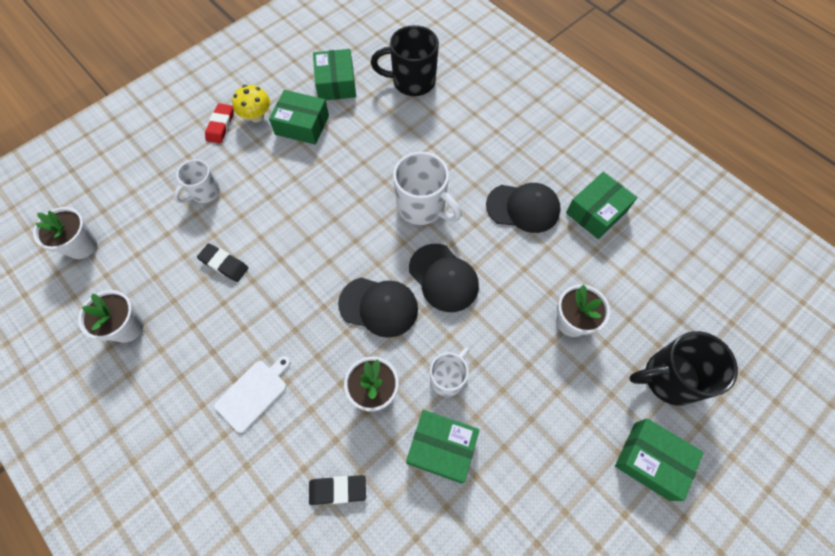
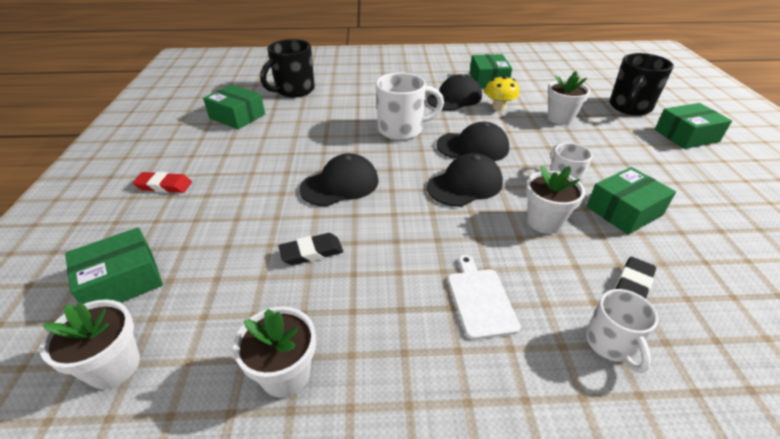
camera: 50 degrees left, 25 degrees down
(204, 192) = (214, 228): white mug -> white mug (610, 344)
(220, 125) = (164, 186): red eraser -> red eraser turned 45 degrees counterclockwise
(256, 116) = (193, 163): yellow mushroom -> yellow mushroom (499, 107)
(302, 125) = (244, 146): green box -> green box (122, 281)
(307, 223) = (340, 184): none -> black cap

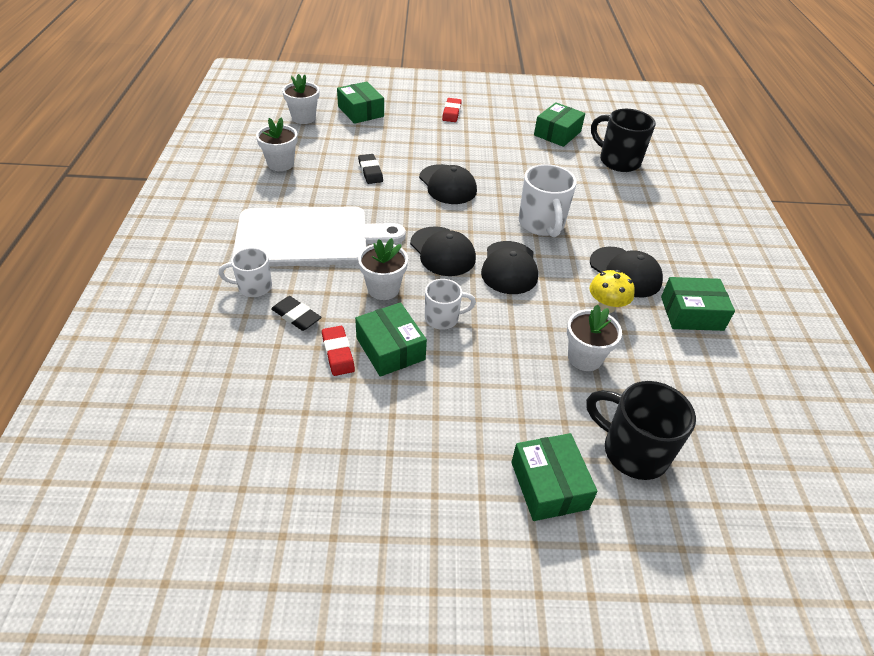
camera: 90 degrees right, 5 degrees up
(480, 299) = (308, 237): white cutting board -> white cutting board, size x2.30
(658, 246) = (338, 353): none -> red eraser

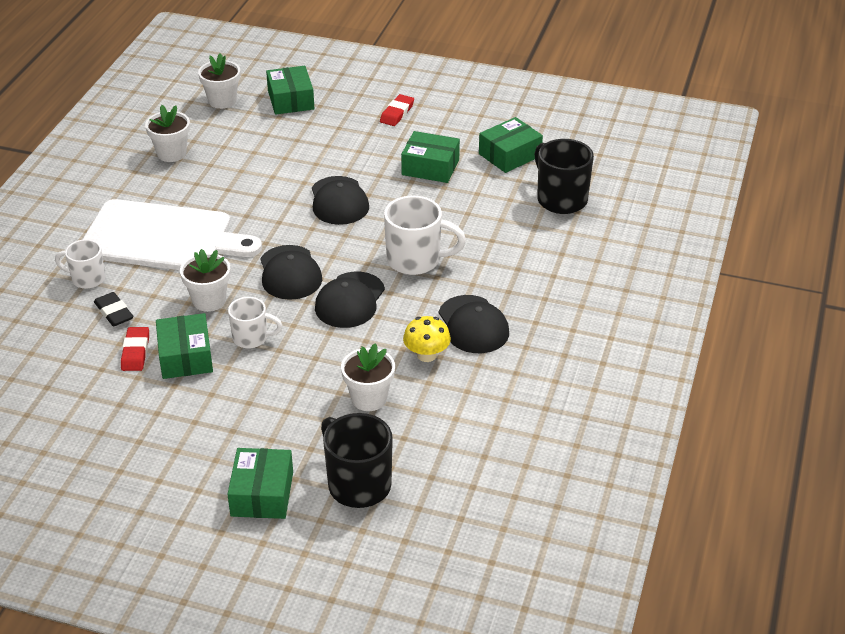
camera: 20 degrees right, 5 degrees down
(370, 171) = (262, 175): black eraser -> none
(541, 224) = (416, 260): white mug -> white mug turned 90 degrees counterclockwise
(691, 313) = (514, 378): green box -> green box (430, 167)

